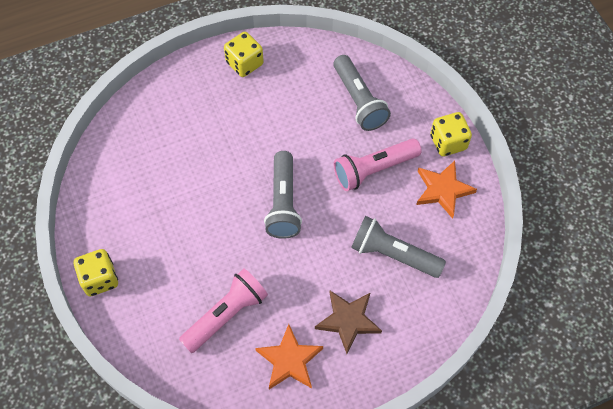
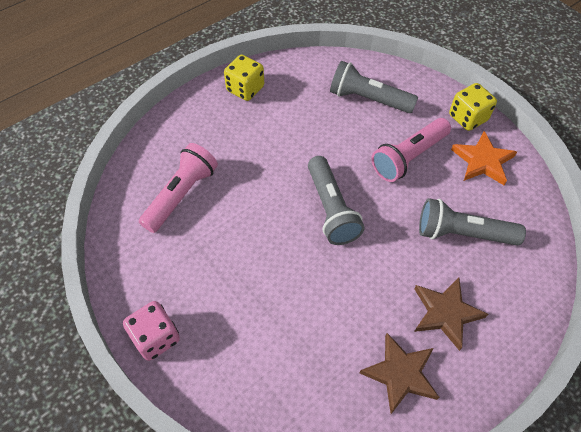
camera: 15 degrees left, 5 degrees down
(100, 279) = (156, 337): yellow dice -> pink dice
(226, 315) = (312, 341): pink flashlight -> pink flashlight (181, 195)
(289, 360) = (400, 374): orange star -> brown star
(359, 101) = (368, 99): grey flashlight -> grey flashlight turned 150 degrees clockwise

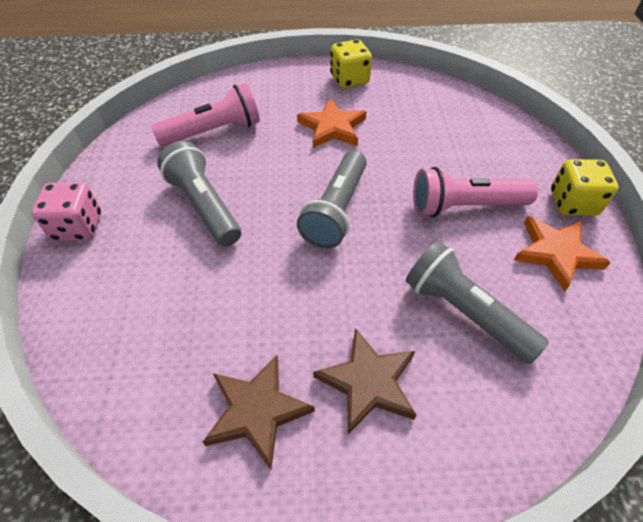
camera: 35 degrees right, 5 degrees down
(270, 141) = (332, 127): none -> orange star
(368, 99) = (466, 137): grey flashlight -> grey flashlight (204, 206)

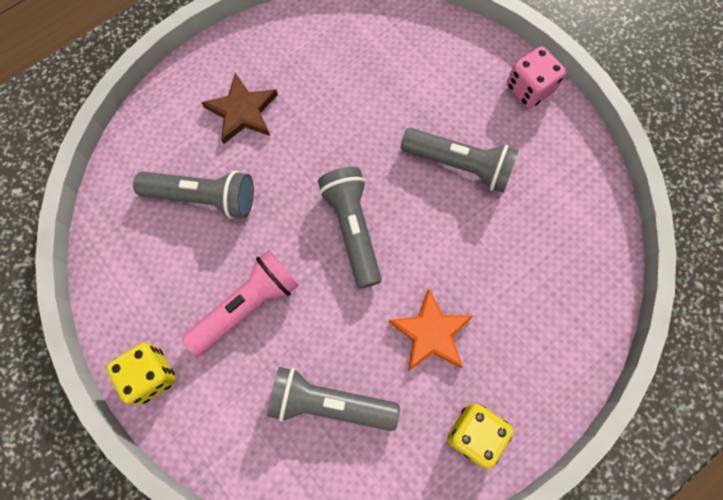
camera: 145 degrees right, 20 degrees up
(213, 132) = (535, 248): pink flashlight -> none
(257, 411) = (296, 58): brown star -> none
(433, 129) = (329, 403): none -> grey flashlight
(556, 253) = (151, 299): orange star -> none

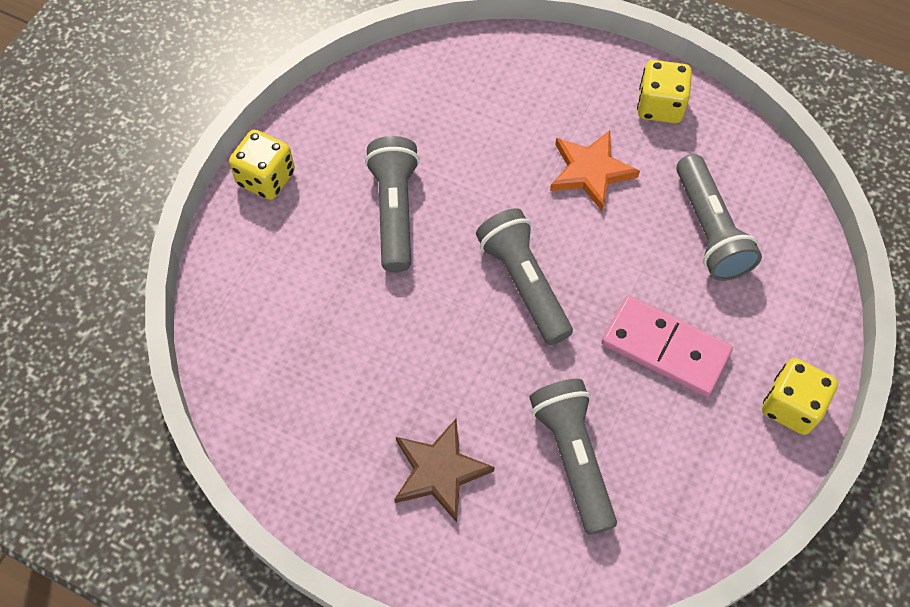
camera: 115 degrees left, 10 degrees down
(247, 306) = (665, 348): pink flashlight -> pink domino
(352, 229) = (524, 284): grey flashlight -> grey flashlight turned 105 degrees clockwise
(529, 89) = (266, 178): pink dice -> yellow dice

